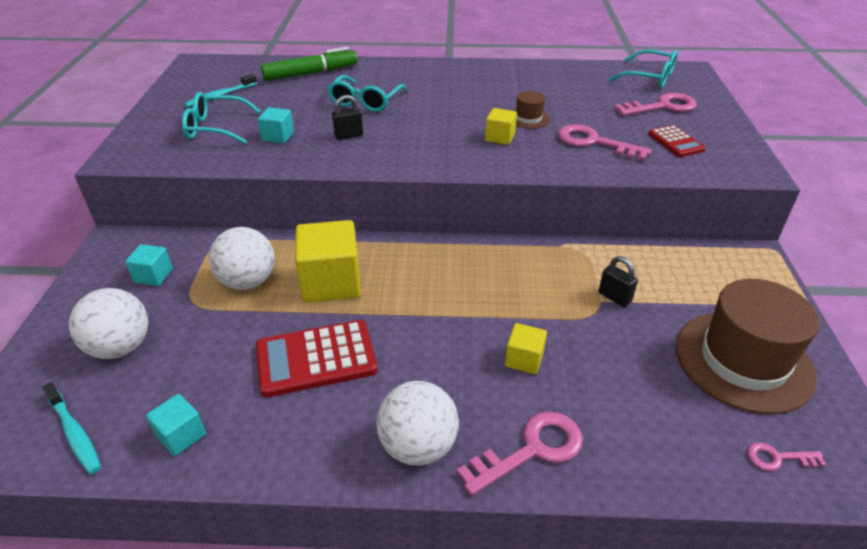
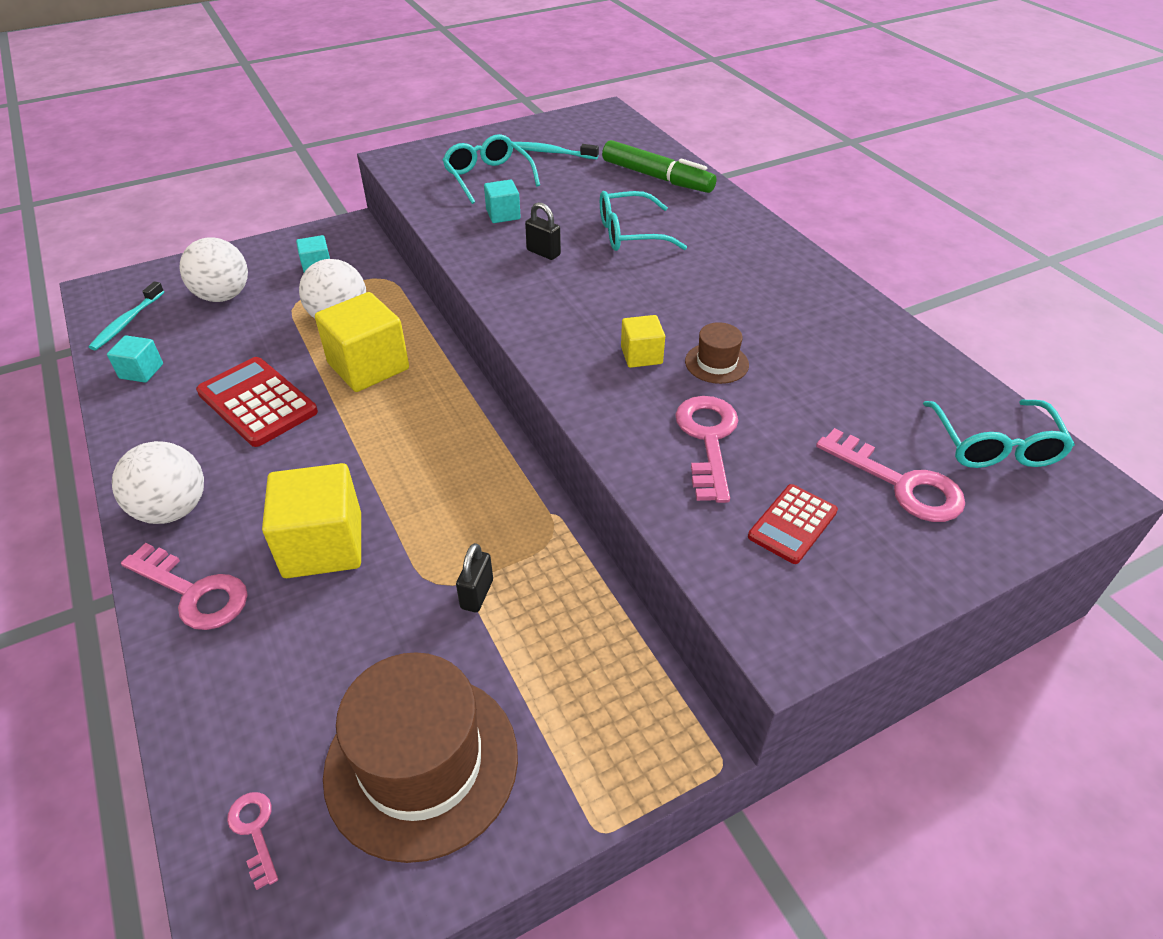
camera: 60 degrees right, 5 degrees up
(524, 359) = (323, 545): yellow cube -> yellow cube, size x1.96

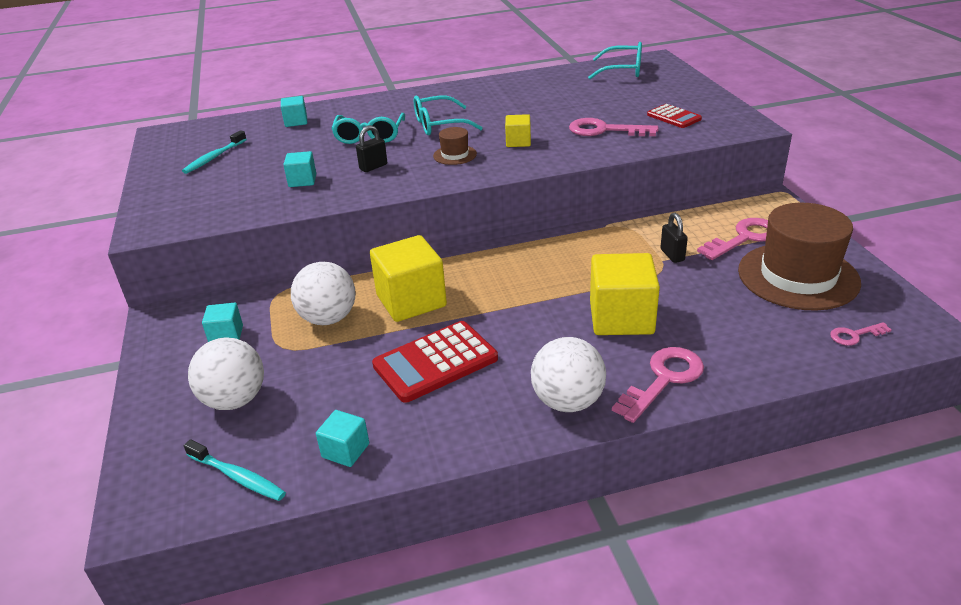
camera: 75 degrees left, 10 degrees down
(477, 594) = (672, 255): black padlock -> black padlock turned 45 degrees clockwise
(488, 177) = (232, 185): turquoise glasses -> turquoise glasses (440, 125)
(657, 177) = (296, 121): green marker -> turquoise cube
(716, 363) = (534, 122): brown hat -> brown hat (455, 155)
(900, 483) = (647, 92): pink key -> pink key (744, 238)

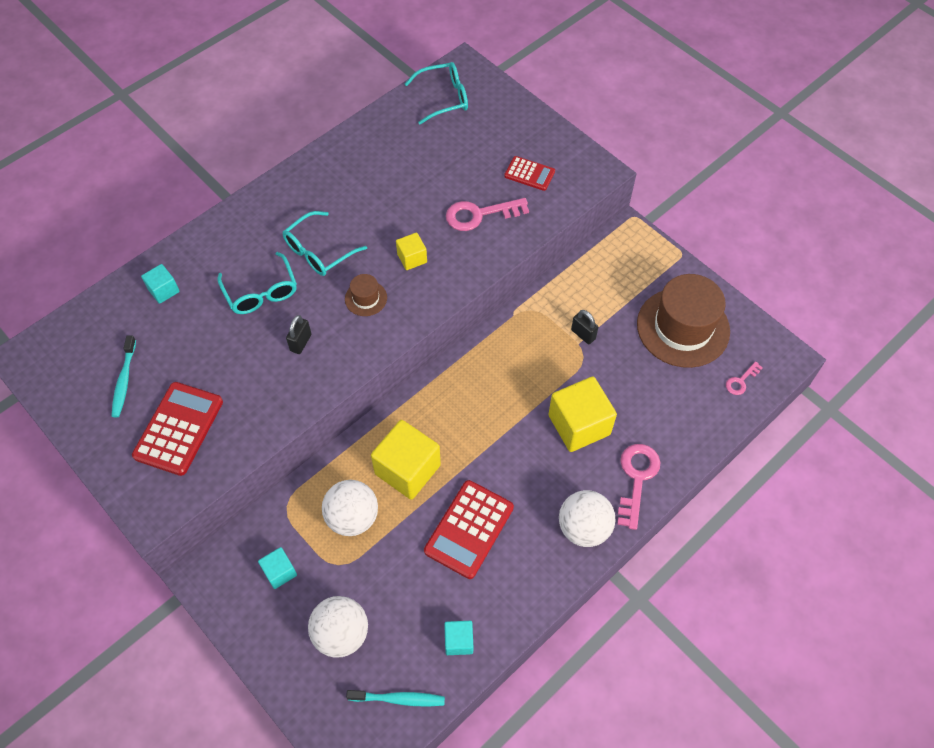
camera: 30 degrees left, 25 degrees up
(223, 190) = (178, 429): none -> red calculator
(302, 180) = (247, 387): turquoise cube -> none
(744, 238) = (627, 292): pink key -> none

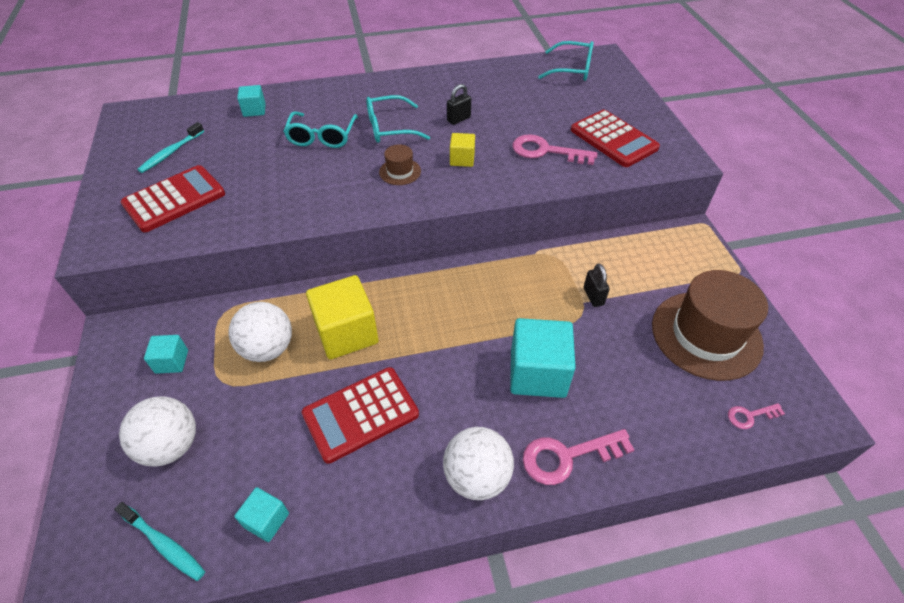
camera: 30 degrees right, 10 degrees down
(301, 342) = (320, 181): black padlock -> black padlock (458, 119)
(529, 174) = (613, 139): red calculator -> red calculator, size x1.72
(579, 425) = (537, 373): yellow cube -> turquoise cube
(636, 479) = (568, 456): pink key -> pink key turned 150 degrees counterclockwise

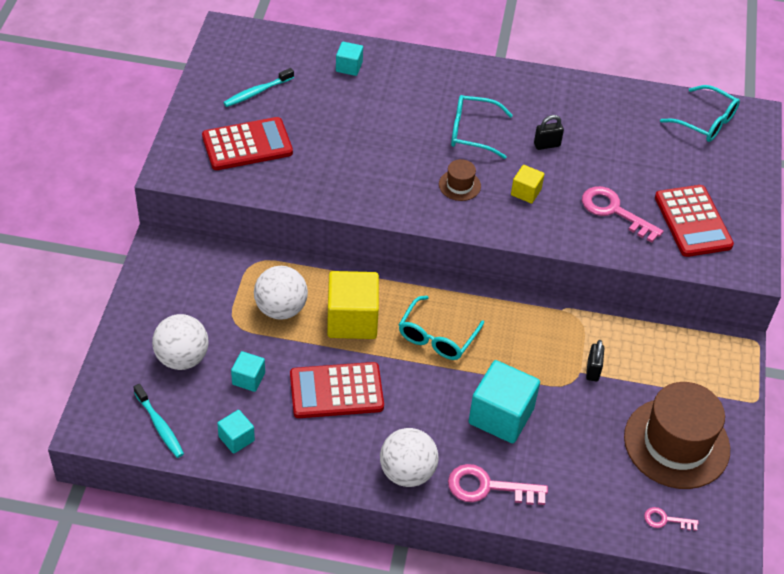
camera: 20 degrees right, 0 degrees up
(172, 361) = (200, 291): turquoise cube -> turquoise cube (248, 379)
(322, 136) = (402, 120): turquoise glasses -> turquoise glasses (437, 336)

